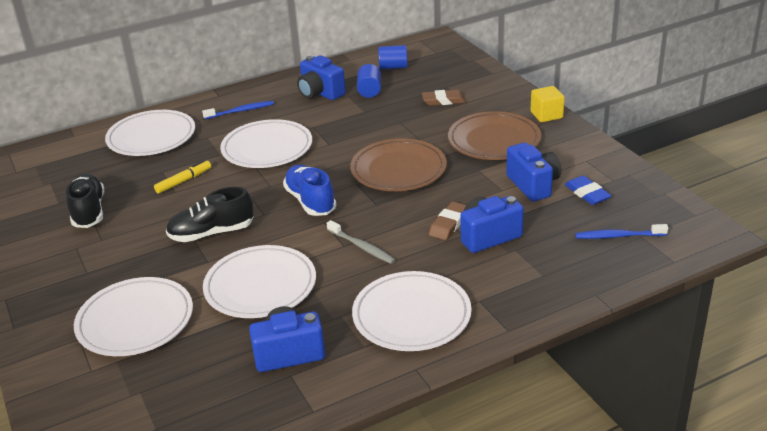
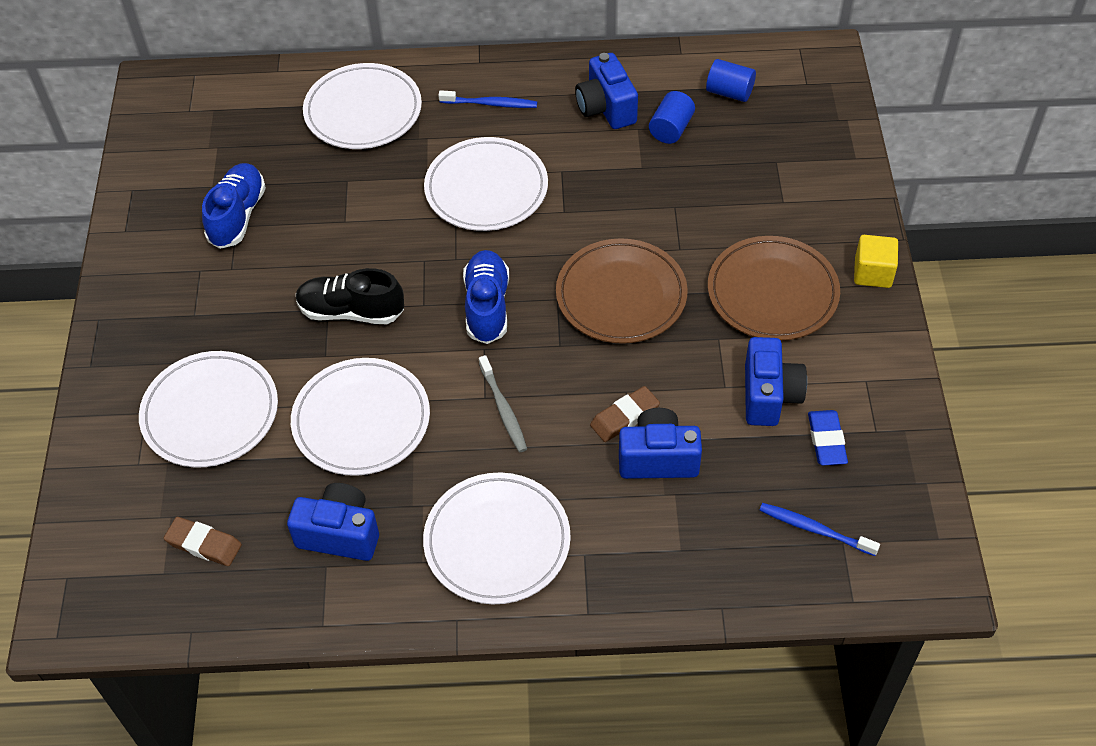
camera: 25 degrees right, 20 degrees up
(89, 211) = (237, 216): black shoe -> blue shoe
(183, 181) = (363, 207): yellow marker -> none
(443, 101) = (755, 188): brown eraser -> brown eraser (204, 544)

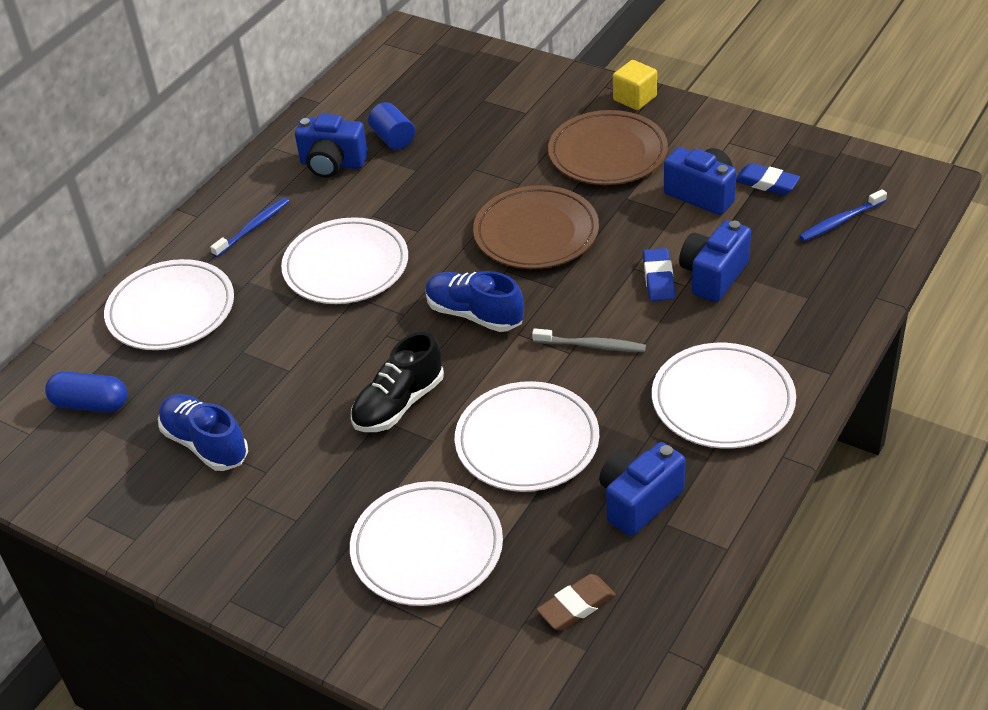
camera: 55 degrees left, 10 degrees down
(238, 126) = (91, 404): none -> blue capsule
(624, 417) = (658, 278): brown eraser -> blue eraser
(729, 92) = (389, 94): blue cylinder -> none

